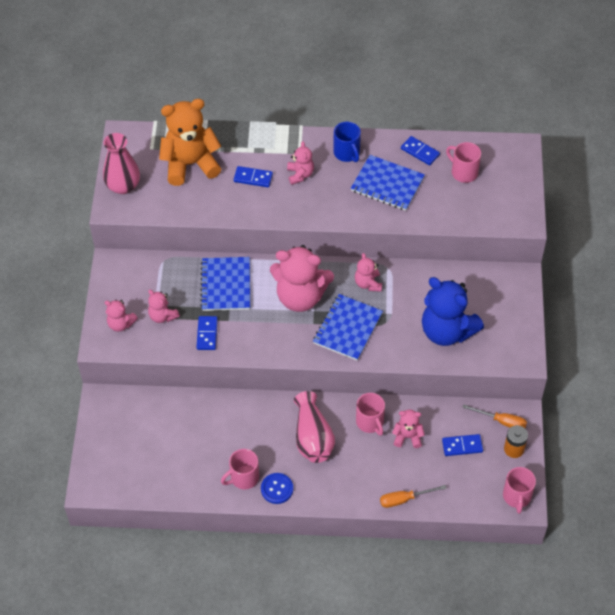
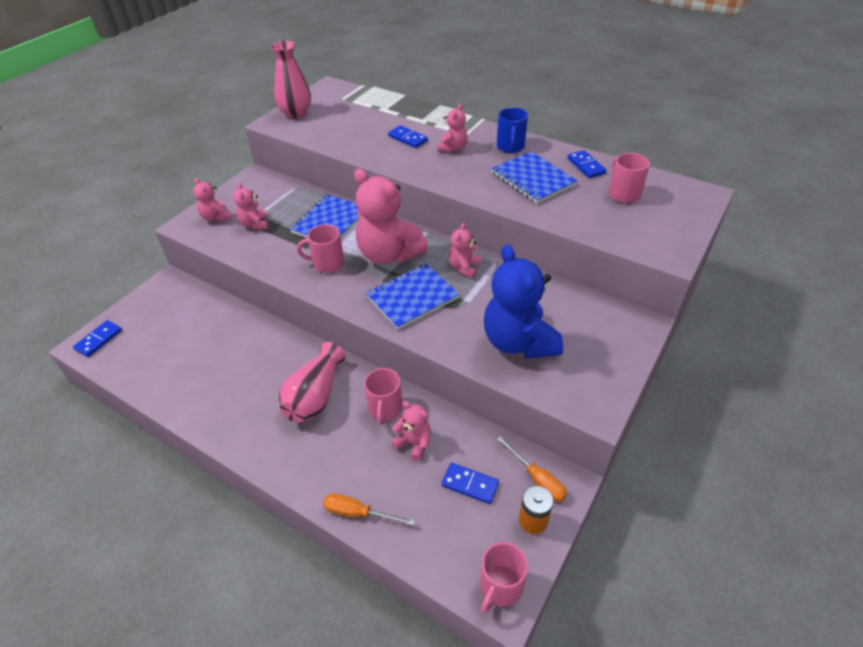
camera: 30 degrees right, 10 degrees down
(190, 164) = (363, 116): orange teddy bear -> none
(207, 334) = (277, 251): blue domino -> blue domino (99, 340)
(243, 478) = (216, 403): pink mug -> pink mug (327, 263)
(277, 489) = (236, 430): blue button -> none

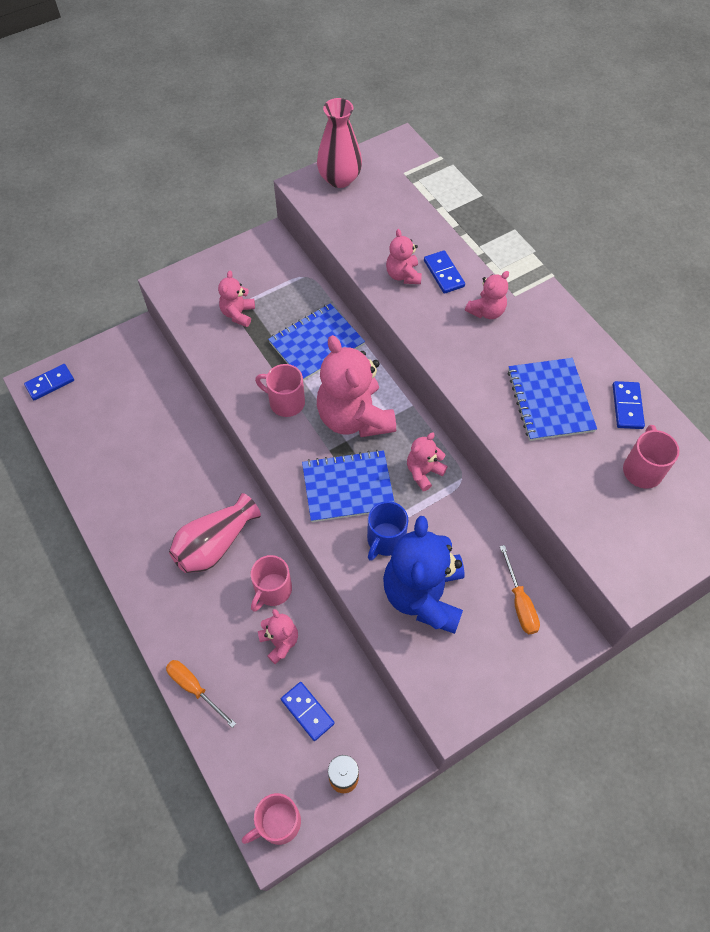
camera: 25 degrees right, 15 degrees up
(216, 217) = (204, 287): pink teddy bear -> pink teddy bear (403, 275)
(510, 147) = (556, 337): blue mug -> blue mug (385, 540)
(537, 479) = (373, 738): orange screwdriver -> orange screwdriver (519, 602)

